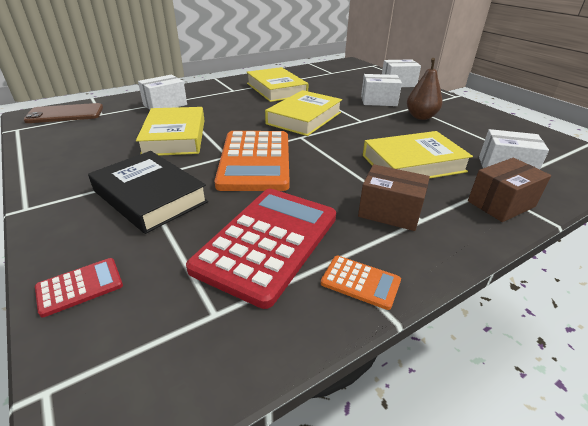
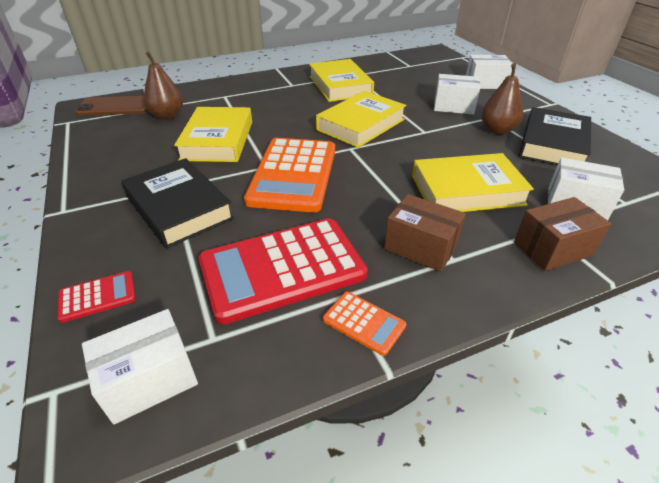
camera: 10 degrees right, 5 degrees up
(120, 119) = (167, 116): none -> brown pear
(165, 105) = (216, 100): white box -> white box (149, 379)
(267, 242) = (282, 269): red calculator -> red calculator turned 150 degrees counterclockwise
(469, 125) = (552, 144): none -> black book

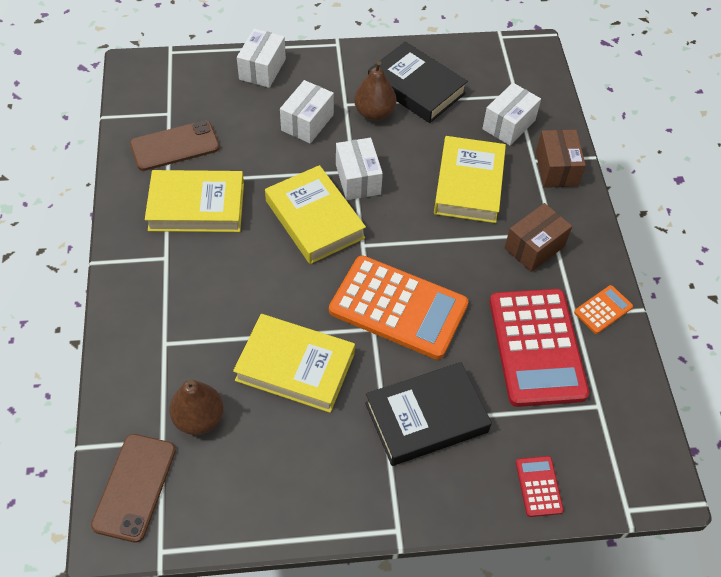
camera: 75 degrees left, 15 degrees up
(149, 379) = (628, 448): white box -> white box (358, 179)
(384, 71) = (175, 146): none -> brown phone

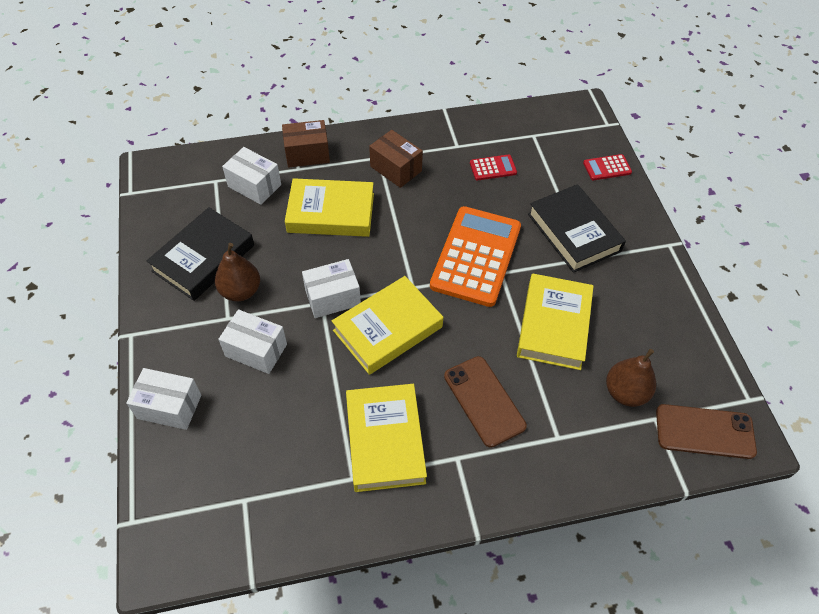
camera: 95 degrees left, 0 degrees up
(175, 146) = (298, 481): brown phone -> brown phone (484, 401)
(537, 347) = (493, 168): red calculator -> red calculator, size x0.43
(603, 310) = (449, 130): orange calculator -> none

